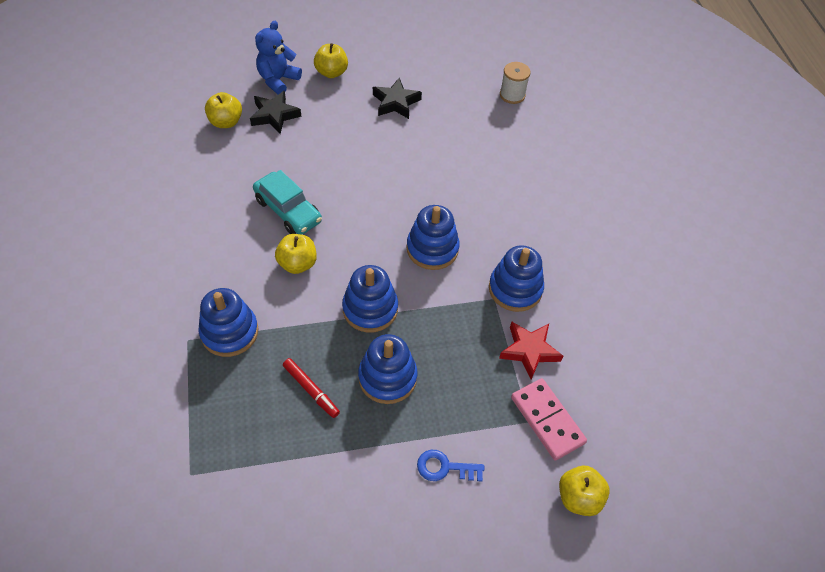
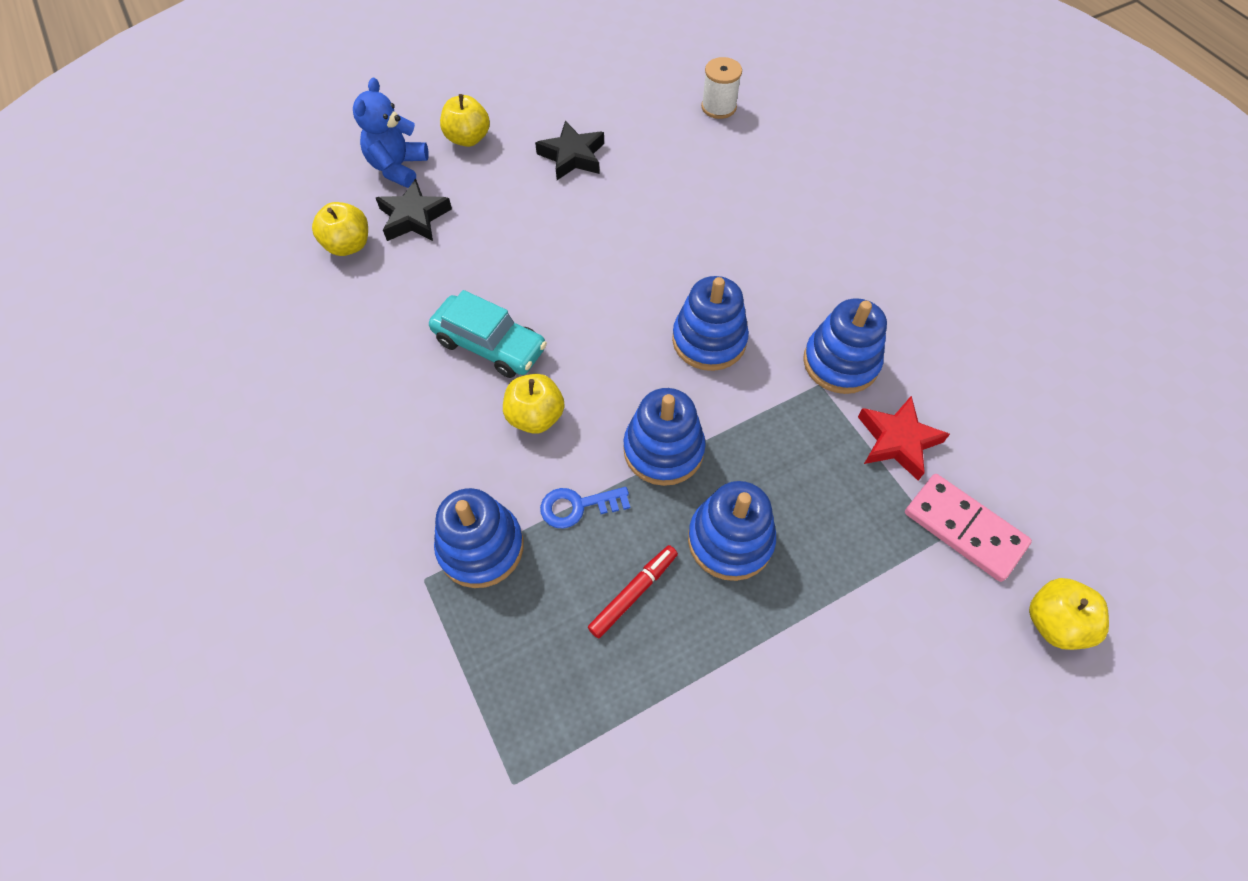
camera: 15 degrees left, 5 degrees up
(311, 390) = (633, 593): red marker -> red marker turned 75 degrees counterclockwise
(445, 467) = (864, 643): blue key -> blue key (578, 506)

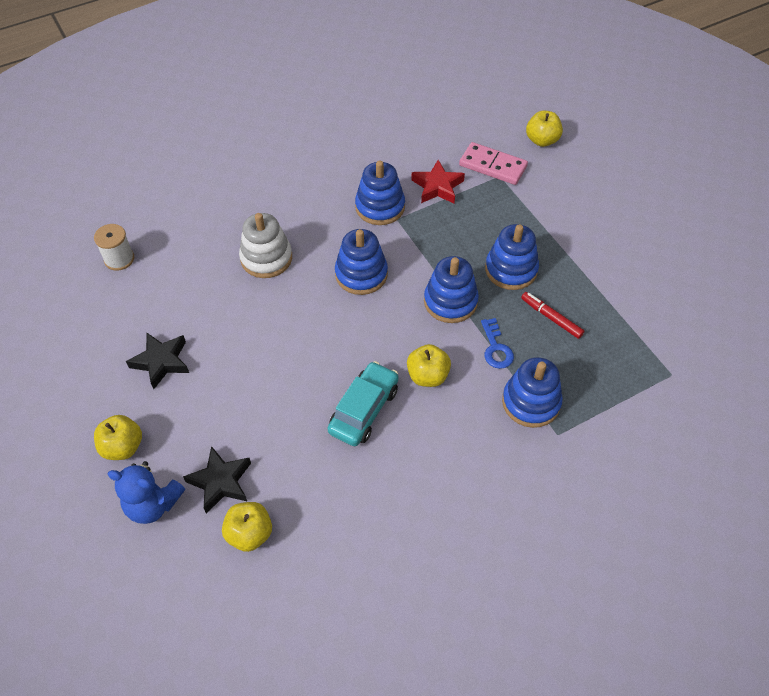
camera: 90 degrees left, 5 degrees down
(730, 238) = (266, 258): none -> white stacking toy
(964, 529) = (492, 166): pink domino -> pink domino turned 75 degrees clockwise

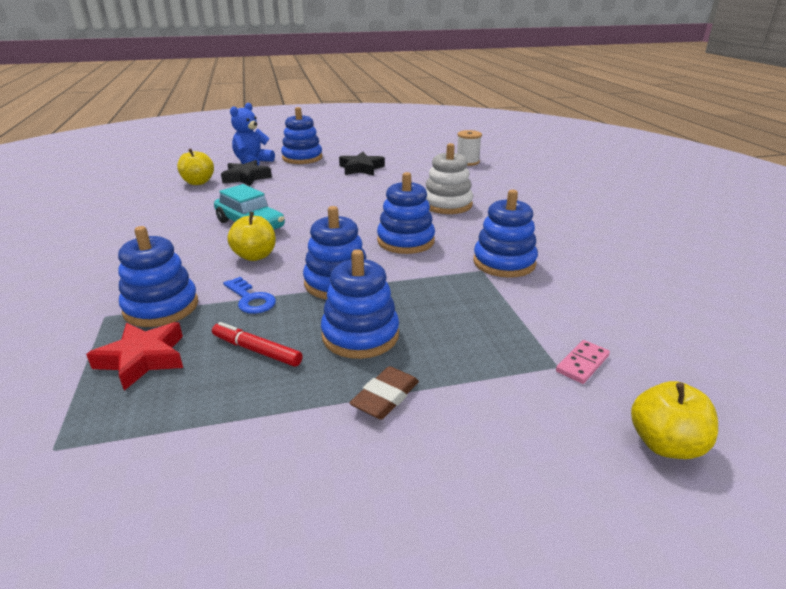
camera: 105 degrees right, 25 degrees down
(123, 447) = (302, 158): yellow apple -> blue stacking toy
(437, 186) = (536, 306): red star -> red star (143, 359)
(492, 166) = (582, 364): pink domino -> pink domino, size x0.55
(496, 348) = (251, 299): blue key -> blue key turned 135 degrees counterclockwise
(551, 318) = (257, 351): red marker -> red marker turned 120 degrees counterclockwise
(561, 244) = (385, 397): none -> brown eraser

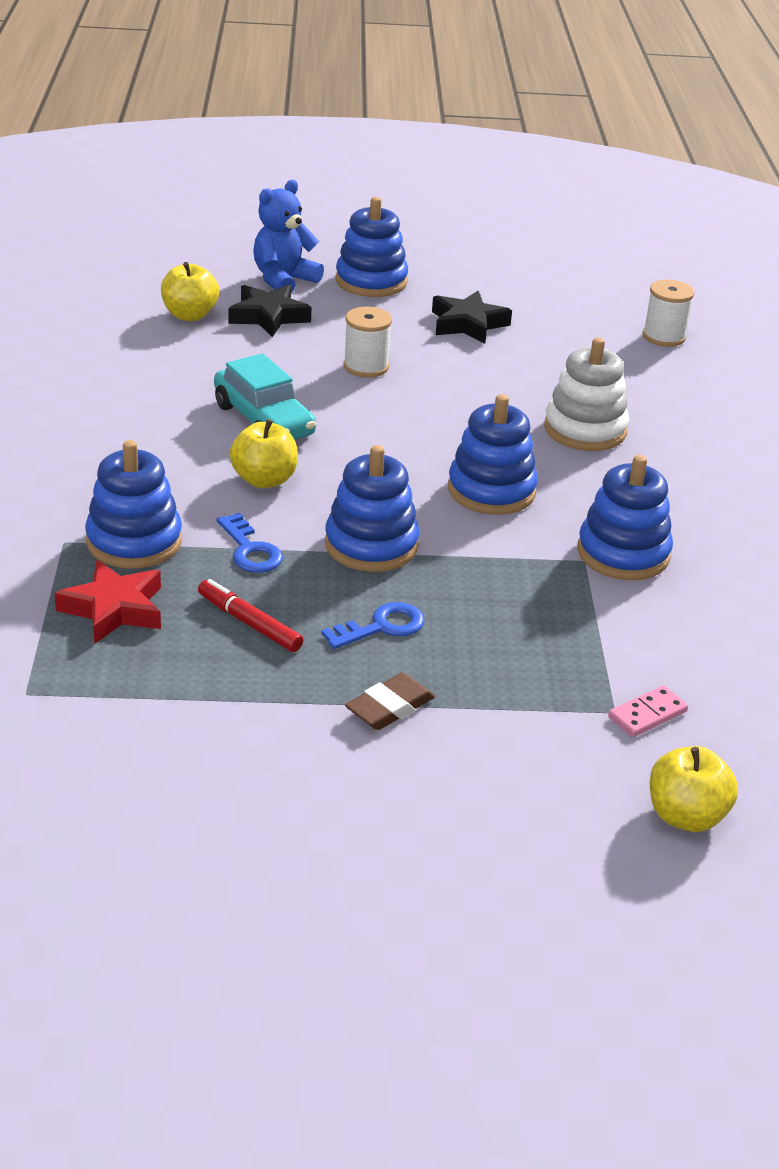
camera: 10 degrees right, 5 degrees up
(308, 192) = (366, 366): none -> white spool
(360, 335) = (381, 627): blue stacking toy -> blue key

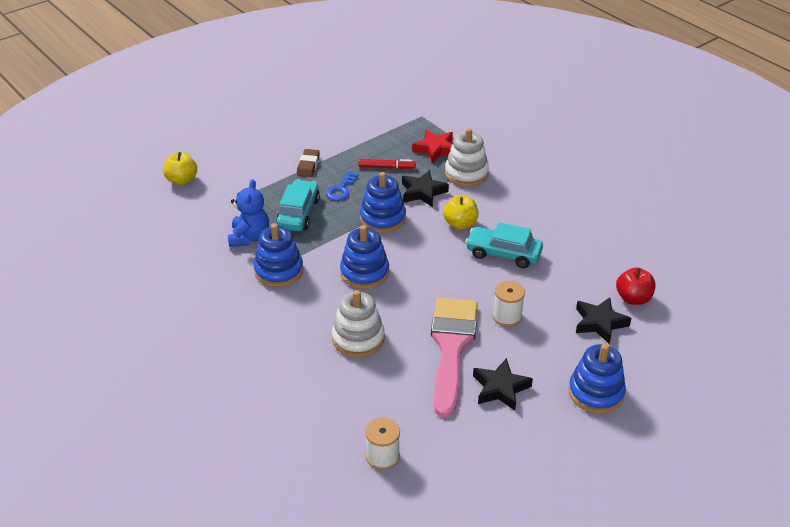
camera: 145 degrees right, 5 degrees up
(134, 541) = (466, 173): blue stacking toy -> white stacking toy
(190, 315) = (633, 298): yellow apple -> red apple
(250, 550) = (423, 192): blue key -> black star
(283, 280) = (637, 359): blue teddy bear -> blue teddy bear (249, 237)
(475, 373) = (451, 347): none -> pink brush
(504, 624) = (298, 213): none -> turquoise car
(647, 714) = (218, 206): pink domino -> none

